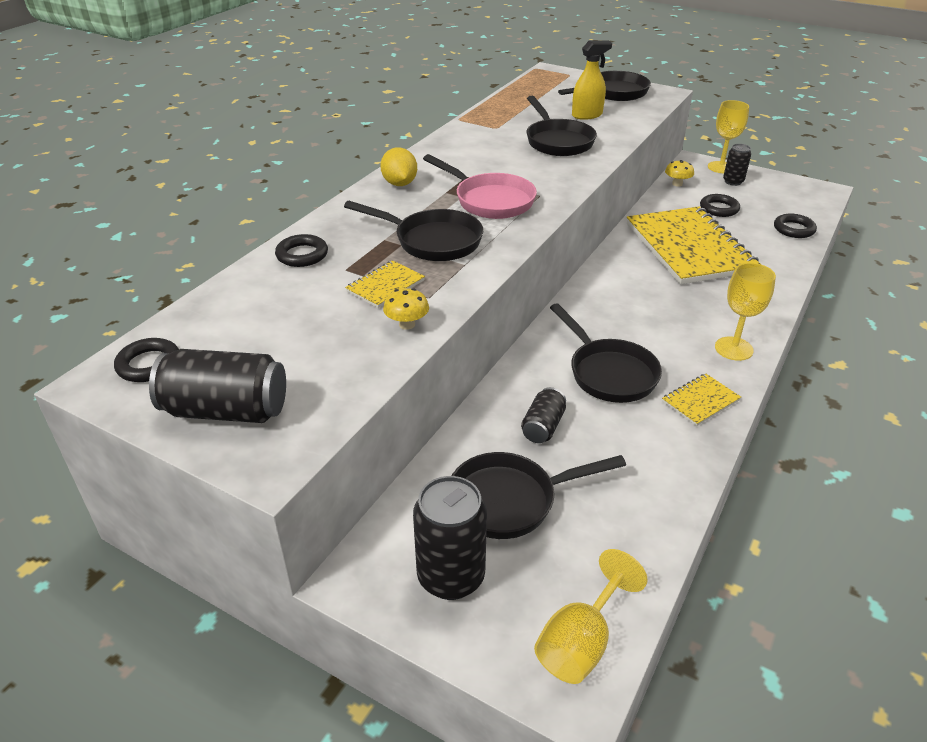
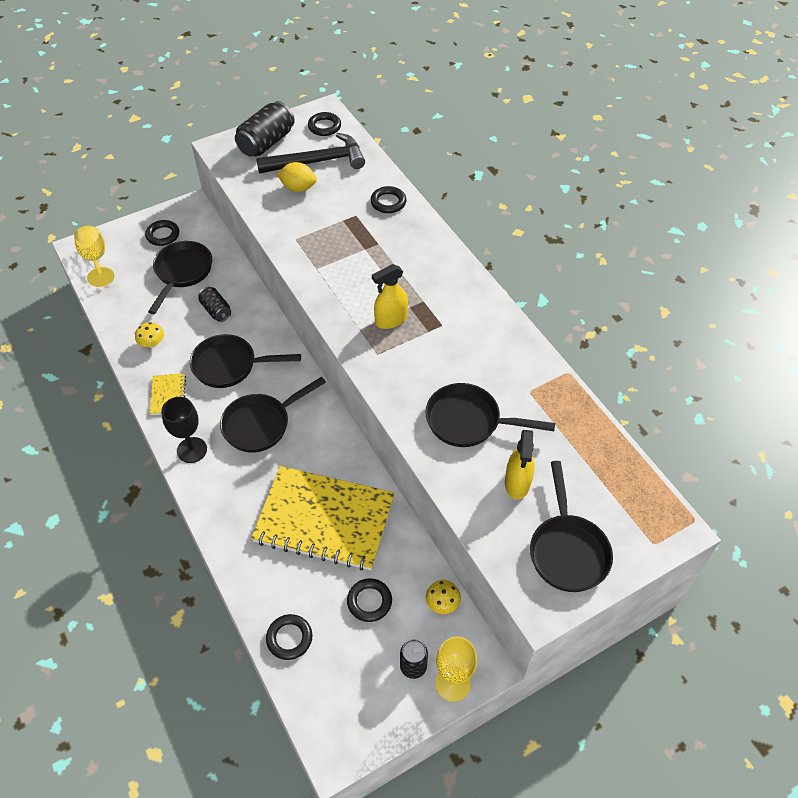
camera: 120 degrees right, 15 degrees up
(248, 338) = (317, 161): none -> black hammer
(385, 286) = (322, 225): yellow notebook -> none
(399, 184) = (456, 281): yellow lemon -> yellow lemon (298, 188)
(407, 324) = (277, 220): yellow mushroom -> yellow mushroom (152, 343)
(432, 241) = (357, 265): black pan -> black pan (261, 424)
(451, 577) = (163, 235): black can -> black ring
(490, 200) = (391, 320): pink pan -> yellow spray bottle
(733, 349) = (192, 450): yellow goblet -> black goblet

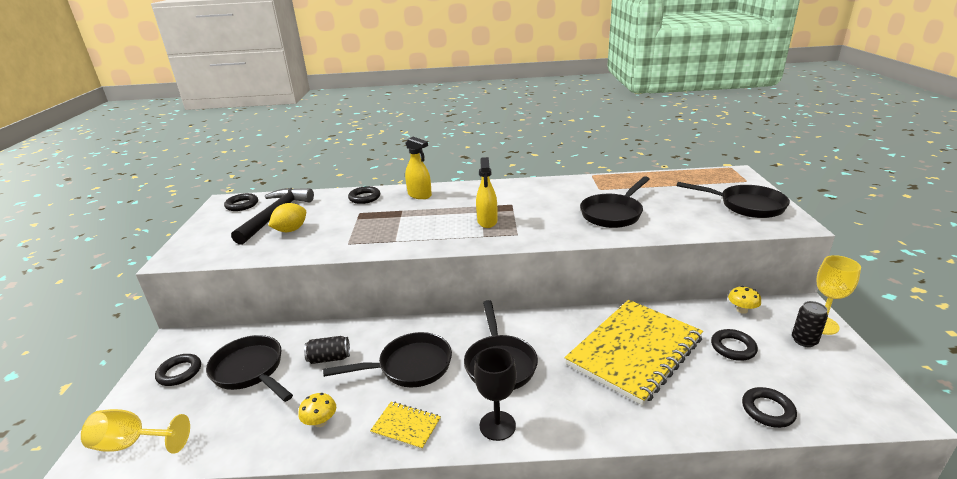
camera: 60 degrees left, 25 degrees down
(230, 366) = (409, 366): black pan -> black pan turned 135 degrees counterclockwise
(266, 143) = (212, 233): black can -> none
(517, 483) = (680, 209): yellow spray bottle -> yellow spray bottle (419, 195)

